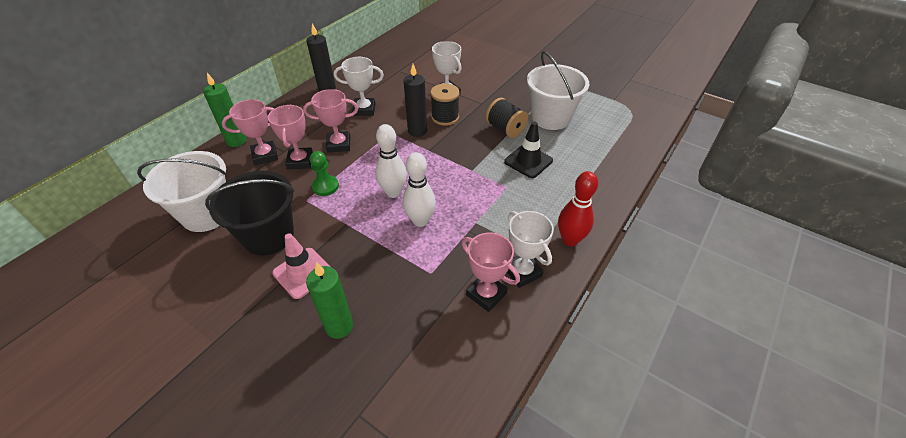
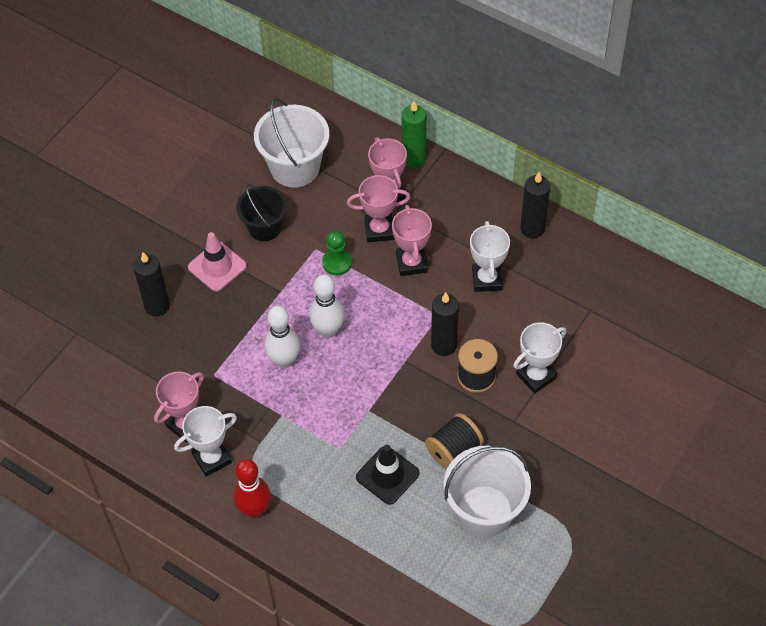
camera: 90 degrees right, 10 degrees up
(268, 235) = (264, 227): black bucket -> black bucket, size x0.66
(339, 326) = (157, 306): green candle -> black candle

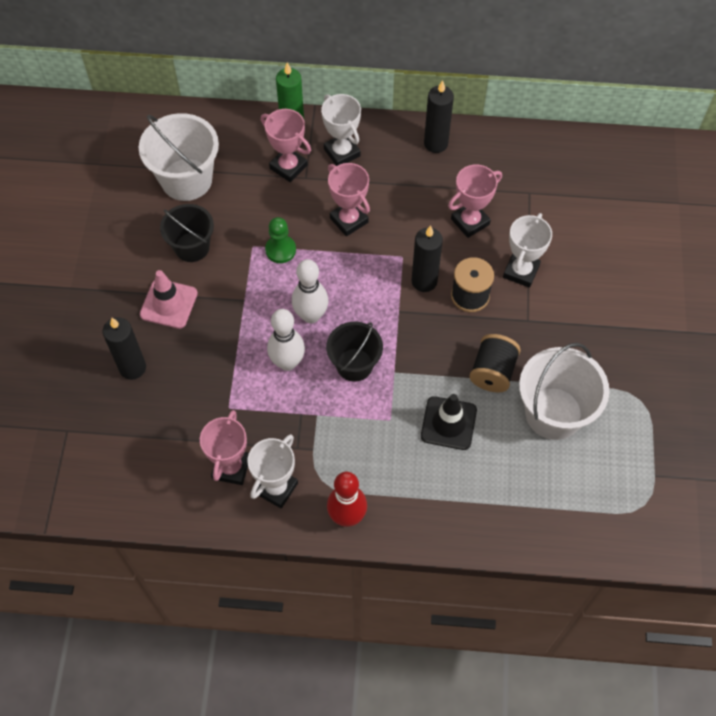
camera: 30 degrees left, 5 degrees up
(339, 388) = (354, 365): none -> black bucket
(379, 230) = (301, 203): pink trophy -> pink trophy (470, 222)
(487, 279) = (425, 205): white trophy -> white trophy (342, 152)

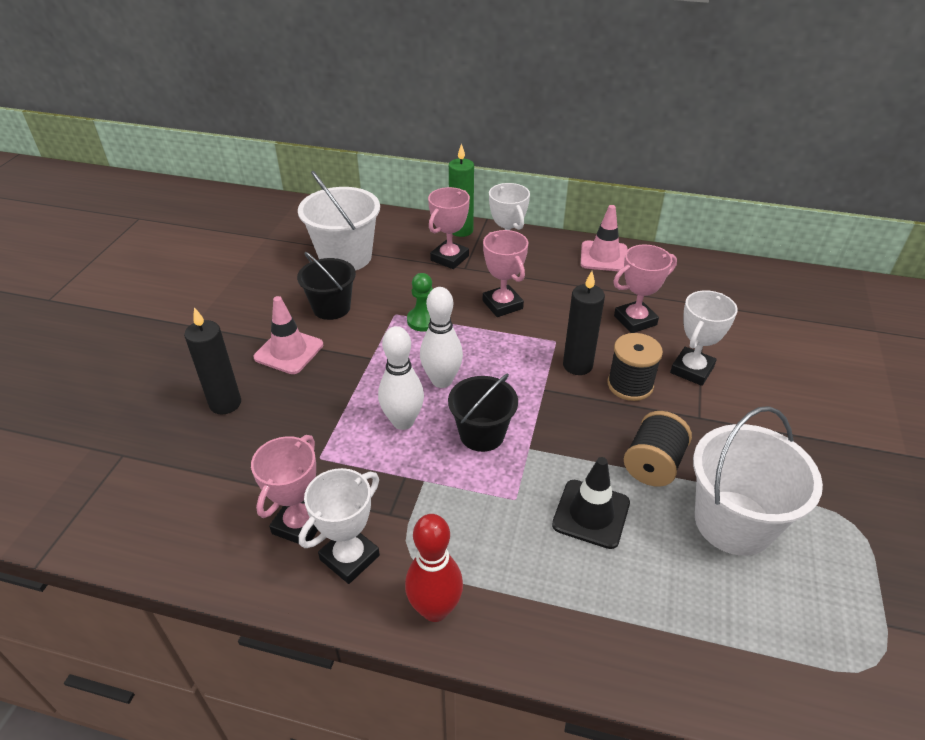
camera: 10 degrees right, 20 degrees down
(288, 167) = (449, 258): pink trophy -> pink trophy turned 75 degrees clockwise
(436, 143) = (604, 256): black candle -> pink traffic cone

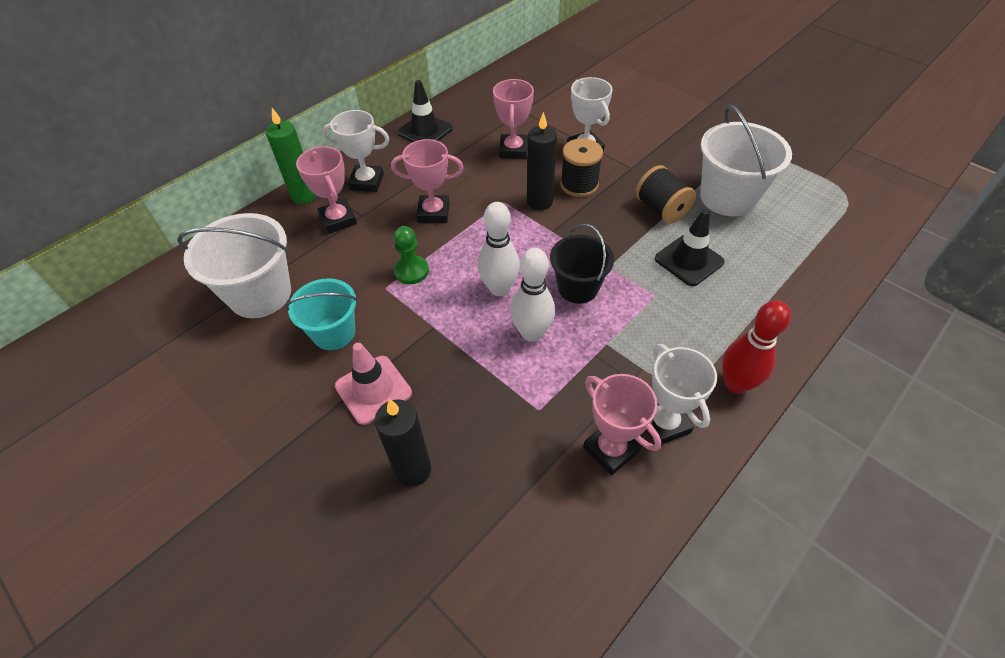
camera: 60 degrees left, 10 degrees up
(331, 308) = (334, 332): black bucket -> turquoise bucket
(604, 256) = (425, 131): pink traffic cone -> black traffic cone

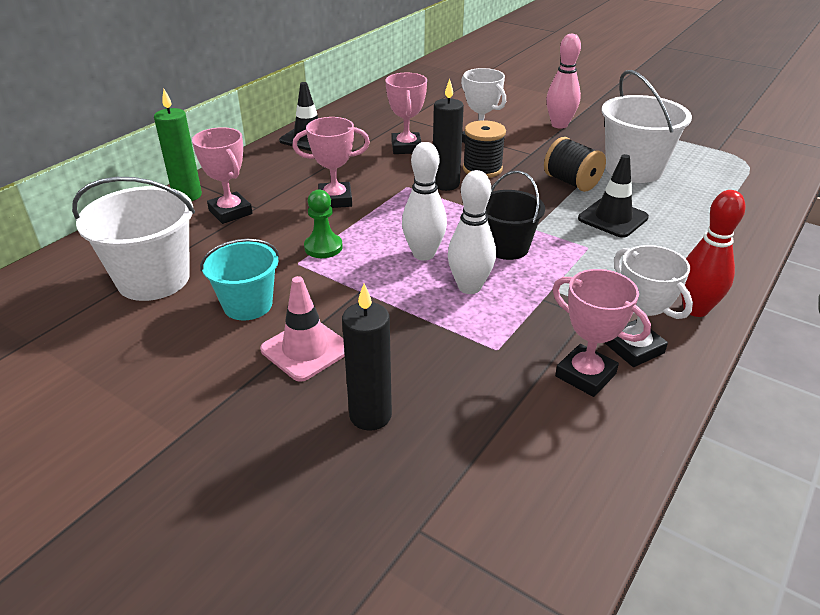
camera: 10 degrees left, 15 degrees down
(367, 182) = (255, 180): white trophy -> none
(669, 131) = (559, 125): none -> pink bowling pin

